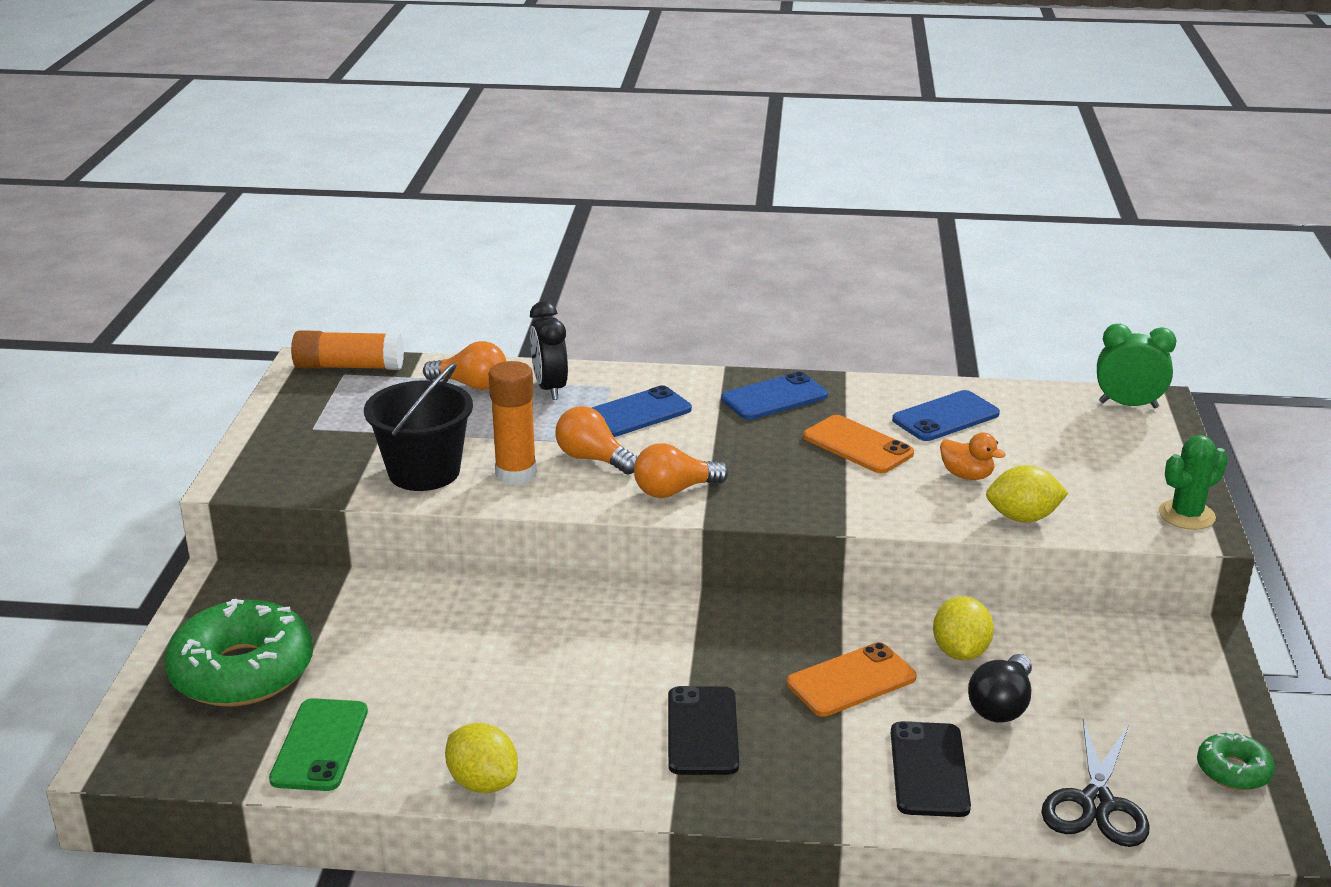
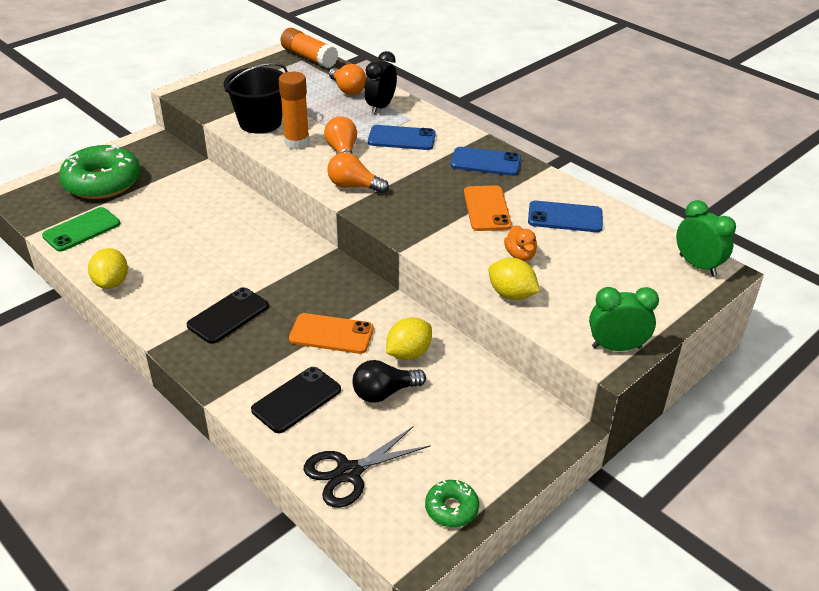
camera: 40 degrees right, 10 degrees up
(1186, 515) = (616, 347): green cactus -> green clock

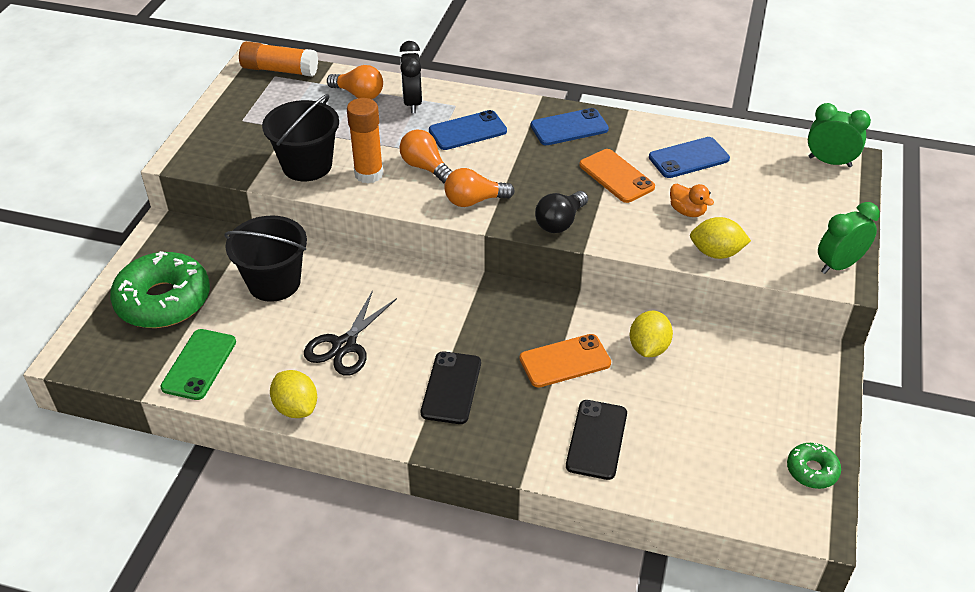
camera: 30 degrees left, 5 degrees up
(182, 198) = (274, 283): none -> black bucket
(349, 472) = (705, 482): black scissors -> black scissors (344, 345)
(384, 393) = (663, 395): black light bulb -> black light bulb (560, 222)

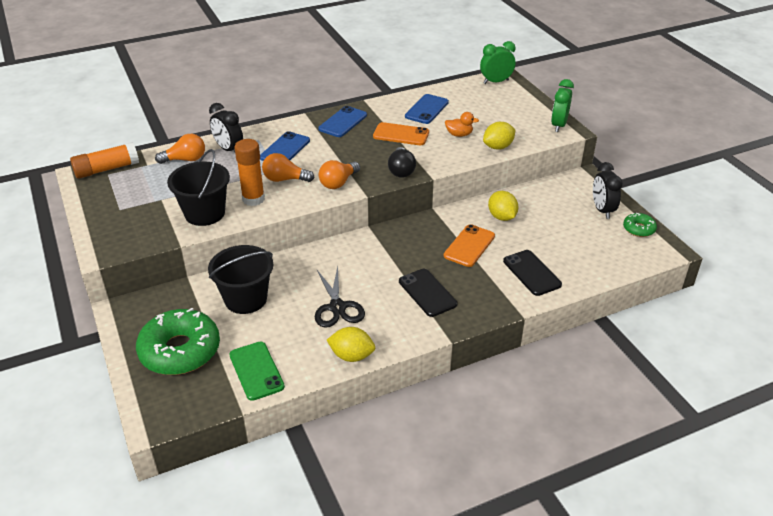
camera: 40 degrees left, 5 degrees down
(793, 415) = (602, 210): none -> black clock

